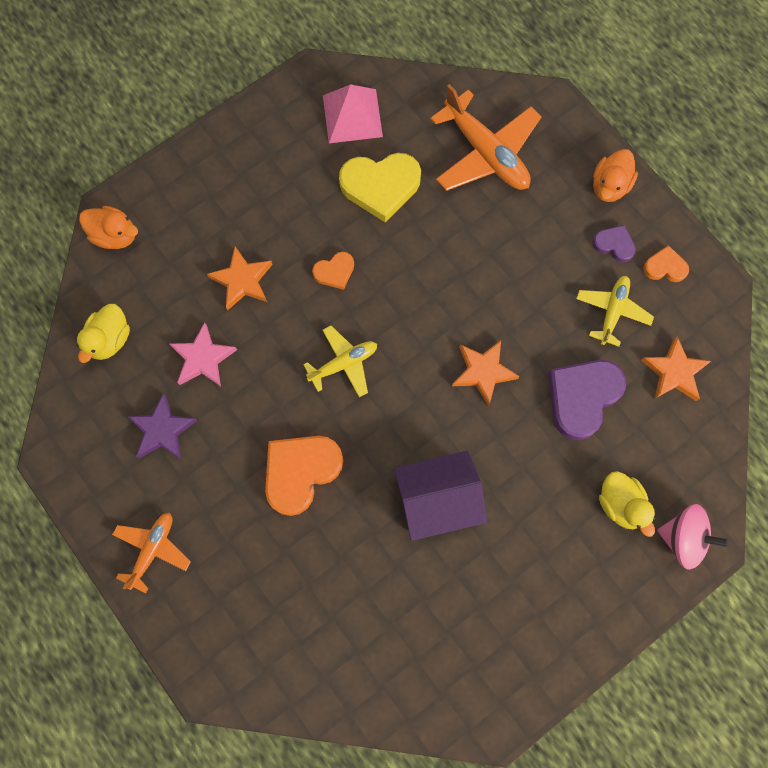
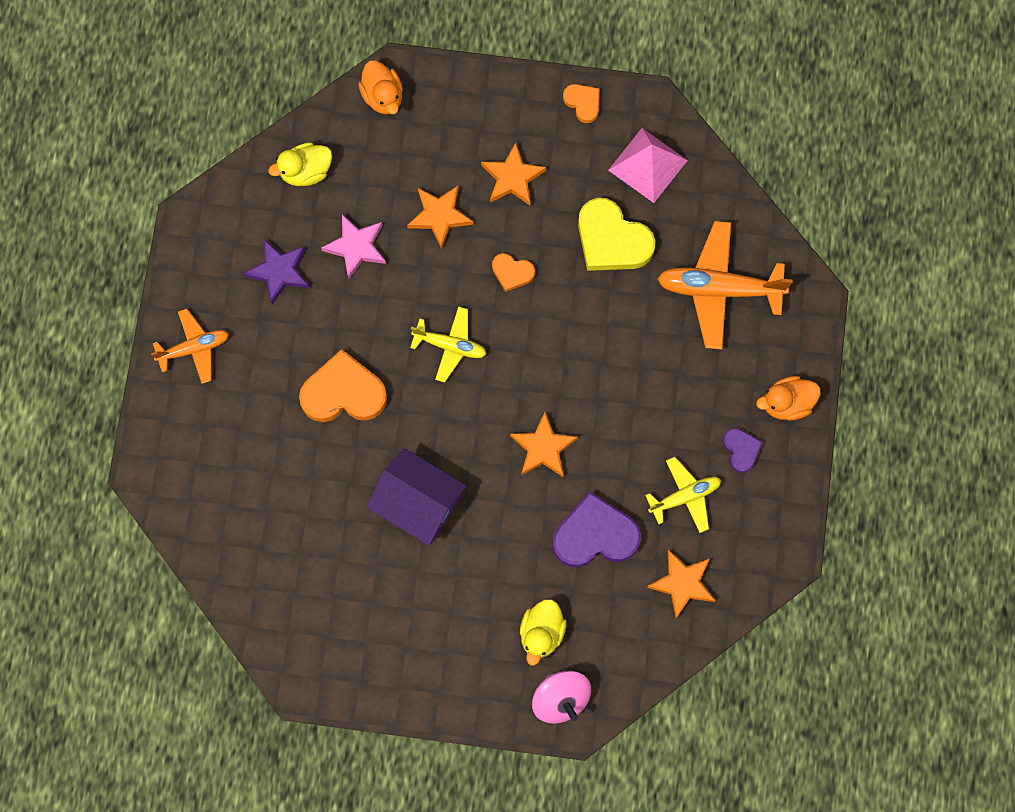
camera: 45 degrees right, 0 degrees up
(267, 207) = (512, 178): none -> orange star
(486, 153) = (719, 289): orange plane -> orange plane turned 90 degrees clockwise
(665, 267) = (761, 503): orange heart -> orange heart (583, 103)

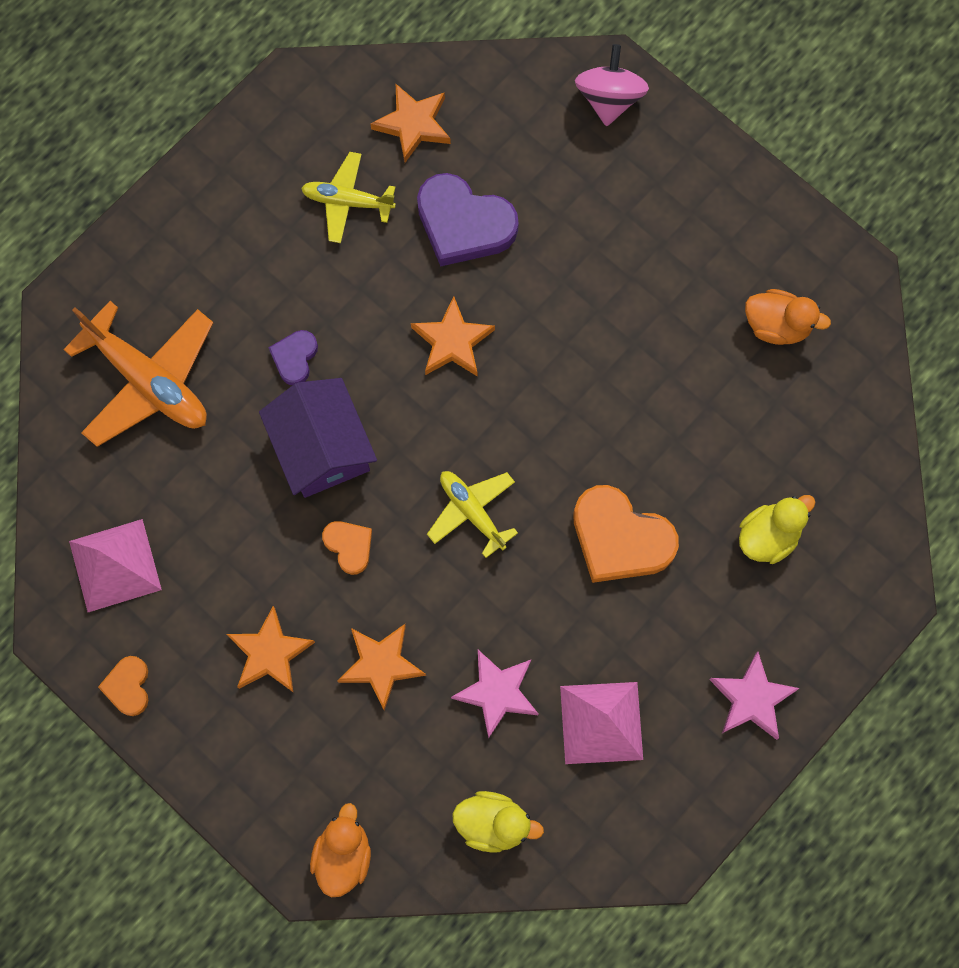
camera: 145 degrees left, 0 degrees up
(194, 348) = (752, 699): orange plane -> pink star
(279, 272) = (601, 723): purple star -> pink pyramid
(418, 503) = (620, 371): purple house -> purple house (322, 447)
(541, 633) = (584, 168): yellow duck -> yellow duck (768, 536)
(612, 240) = (217, 508): yellow heart -> none
(741, 450) = (257, 208): purple heart -> purple heart (295, 358)
(787, 403) = (176, 222): orange duck -> orange duck (777, 325)

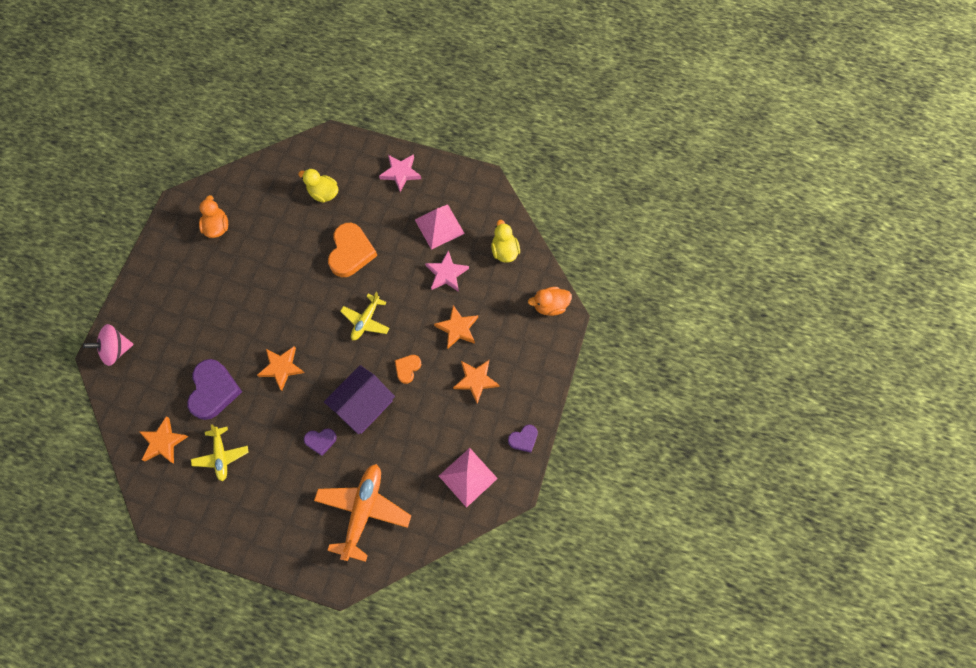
camera: 115 degrees left, 5 degrees down
(128, 686) = (523, 439): orange heart -> purple heart

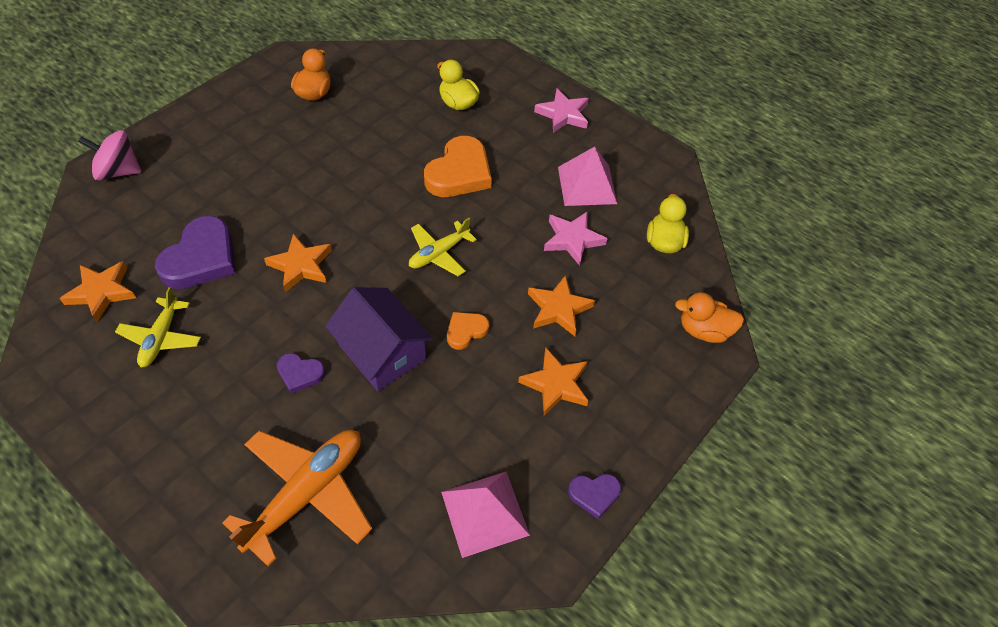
camera: 20 degrees right, 15 degrees down
(363, 404) = (382, 352): purple house -> purple house turned 75 degrees clockwise

